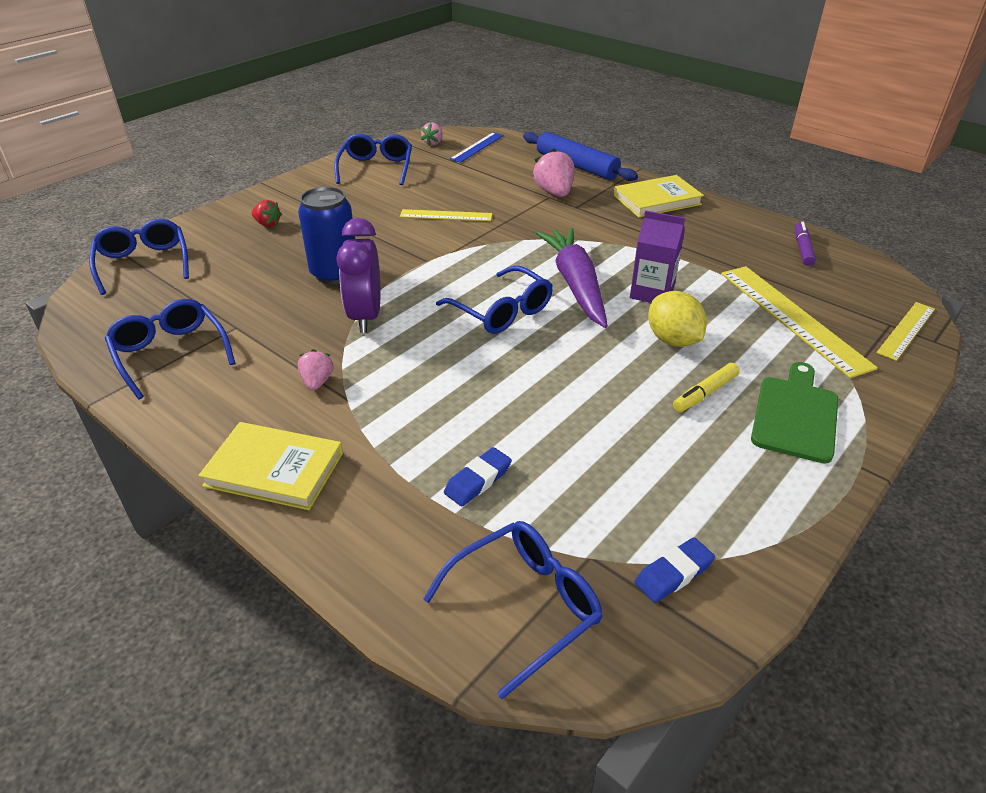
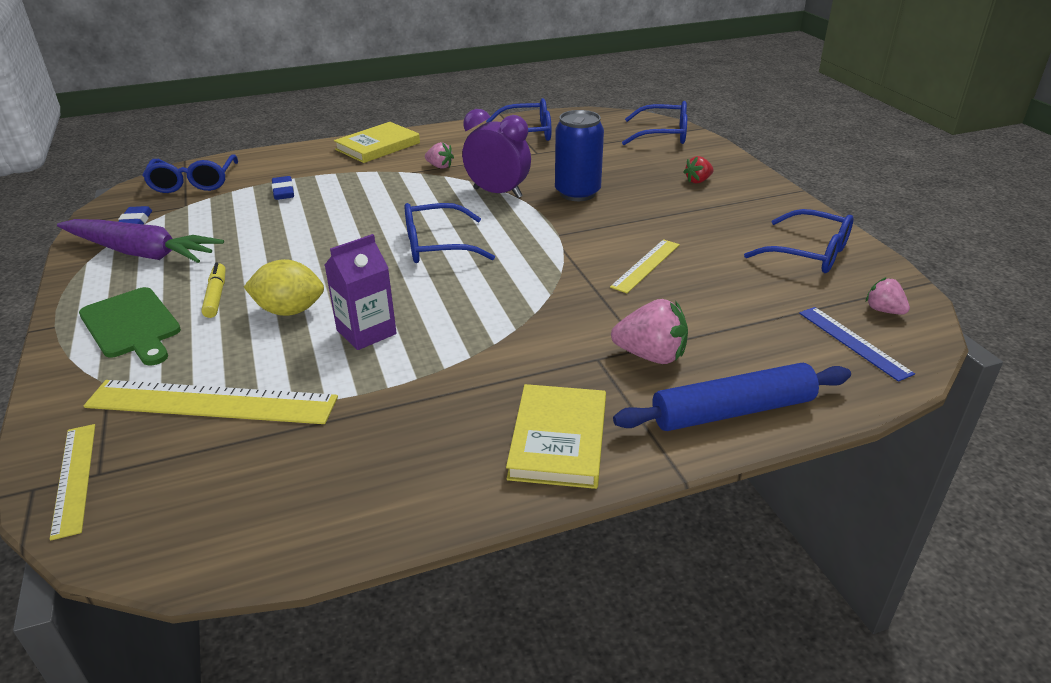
camera: 120 degrees right, 5 degrees down
(575, 284) = (432, 294): purple carrot -> purple carrot (141, 253)
(802, 249) = (296, 511): purple marker -> none

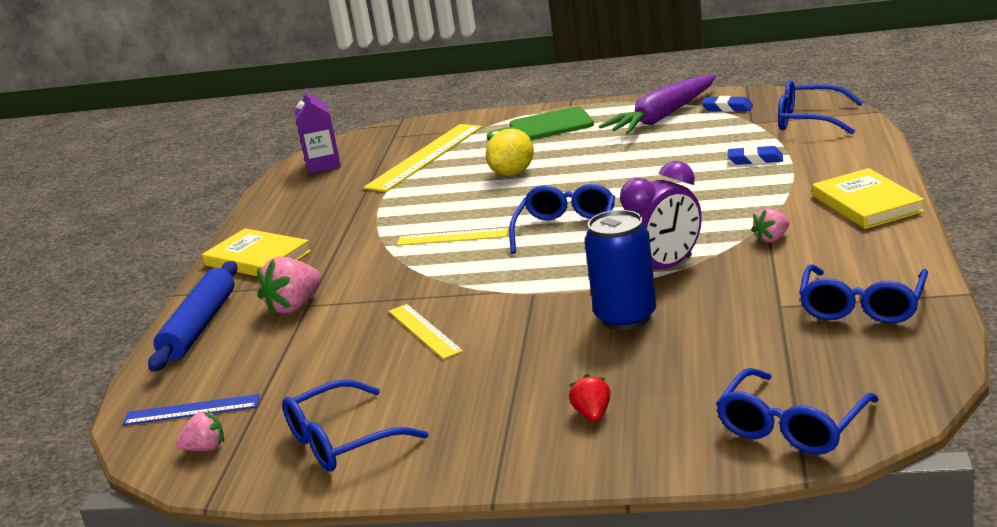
camera: 120 degrees right, 10 degrees down
(74, 478) = (396, 131): yellow ruler -> yellow ruler (452, 237)
(216, 296) = (562, 148): yellow marker -> none
(366, 332) = (452, 200): purple carton -> purple carton (323, 165)

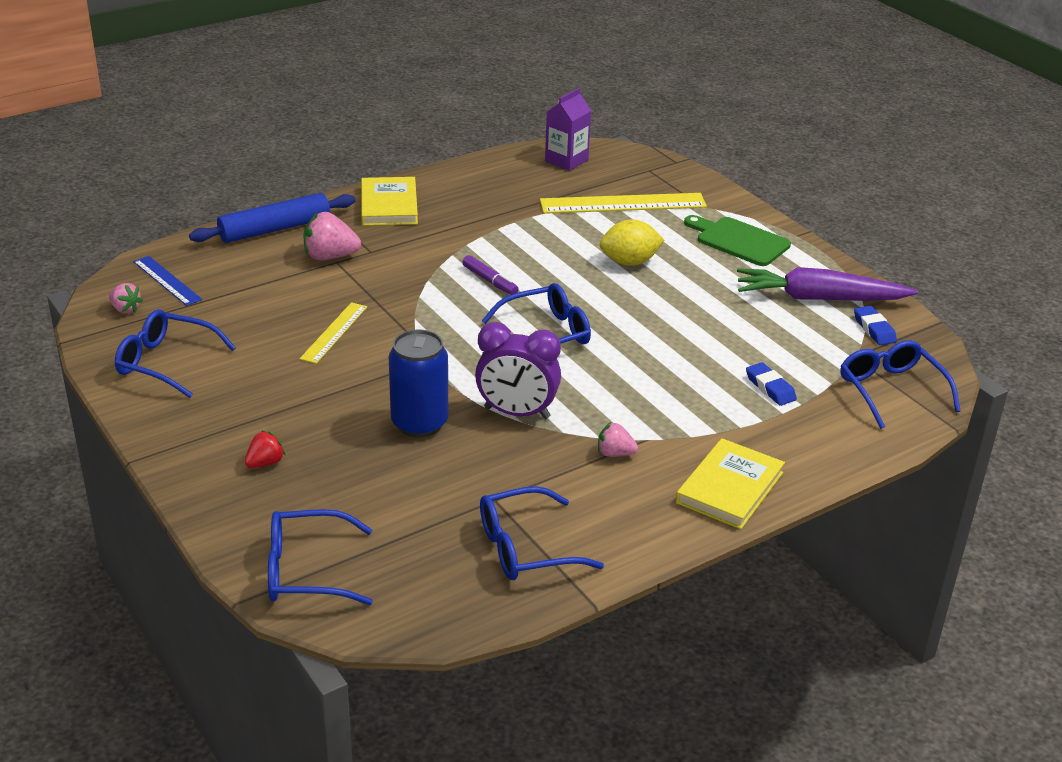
camera: 45 degrees right, 10 degrees up
(452, 237) = (490, 281): yellow ruler -> purple marker

